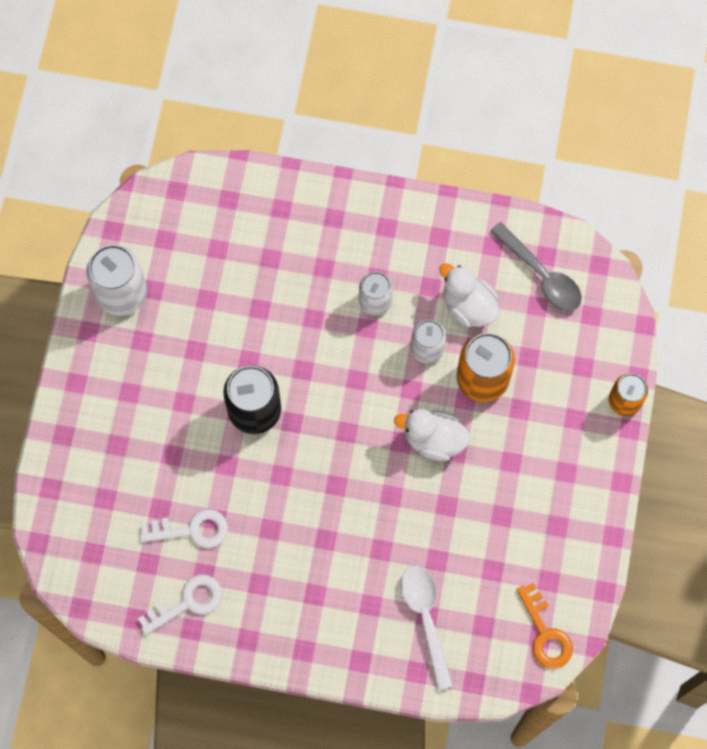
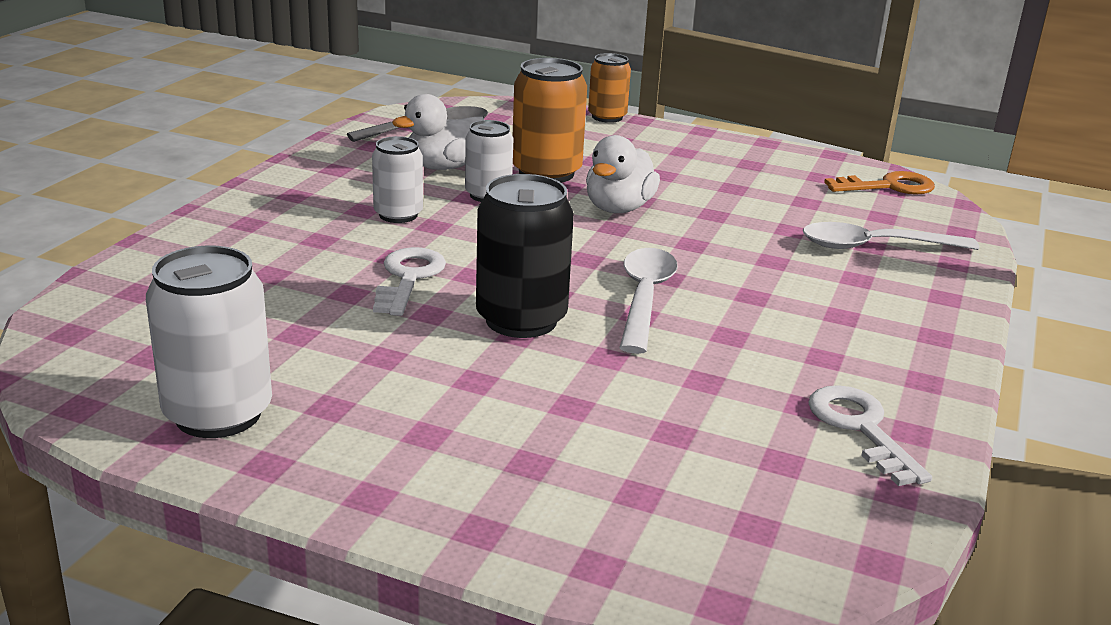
camera: 80 degrees left, 45 degrees down
(191, 530) = (721, 405): white key -> white key (408, 278)
(302, 475) = (644, 298): none -> white spoon

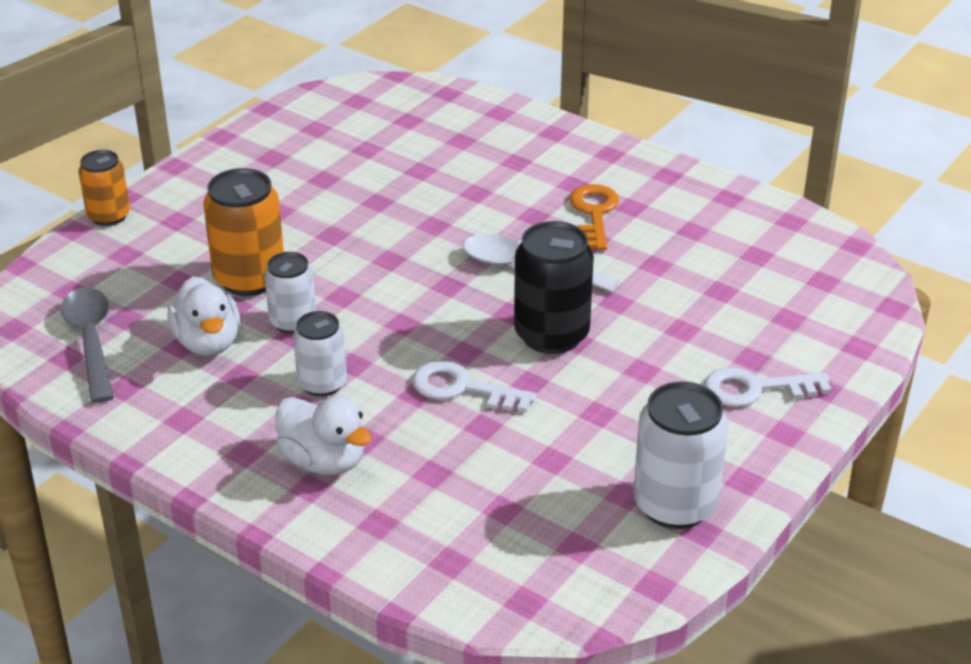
camera: 75 degrees left, 10 degrees up
(618, 208) = (349, 250): white duck -> white duck (324, 461)
(861, 429) = (723, 215): white key -> white key (756, 389)
(875, 246) = (464, 138): white spoon -> none
(888, 186) = (350, 100): orange key -> orange key (594, 213)

